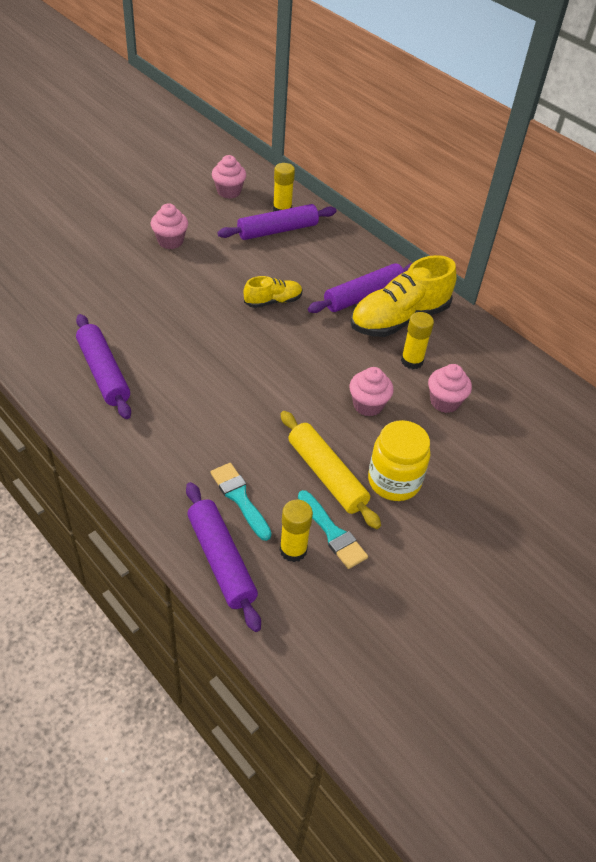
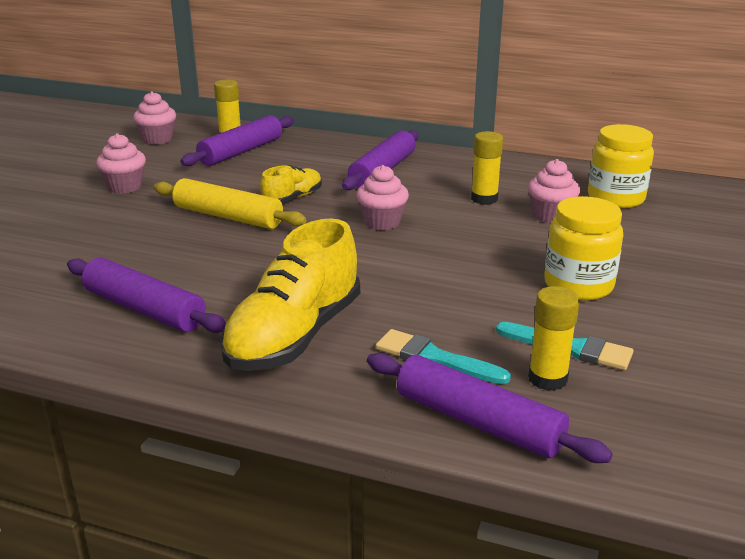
camera: 25 degrees left, 20 degrees down
(326, 475) = (506, 305): yellow rolling pin -> yellow rolling pin (228, 216)
(368, 405) = (481, 240): pink cupcake -> pink cupcake (382, 222)
(399, 319) = (436, 176): yellow shoe -> yellow shoe (294, 336)
(517, 405) = (615, 198): none -> yellow jar

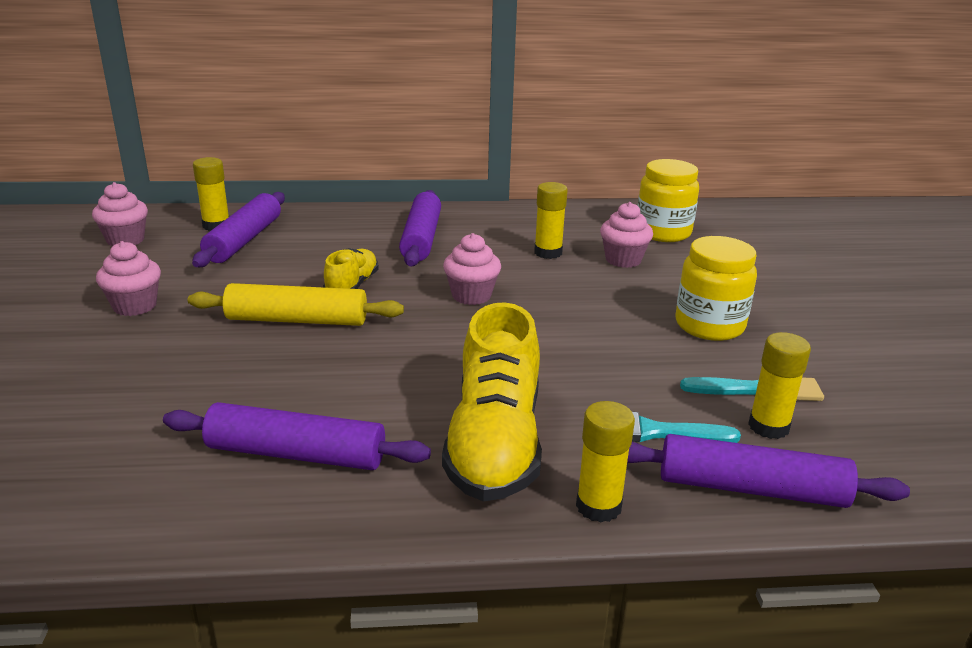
camera: 25 degrees left, 0 degrees up
(332, 400) = (598, 506): none -> yellow glue stick

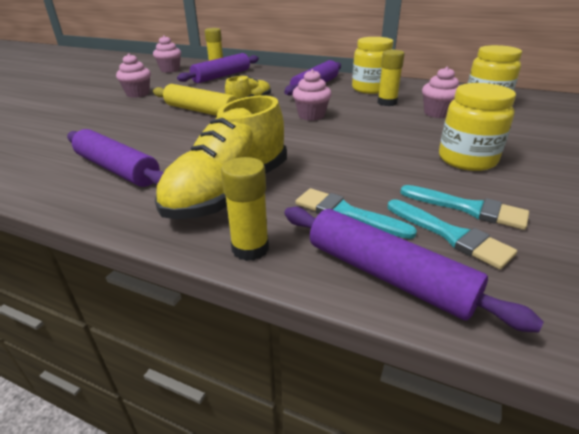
camera: 30 degrees right, 5 degrees up
(503, 230) = (370, 89): none -> yellow jar
(768, 426) = (451, 235): yellow glue stick -> turquoise brush

